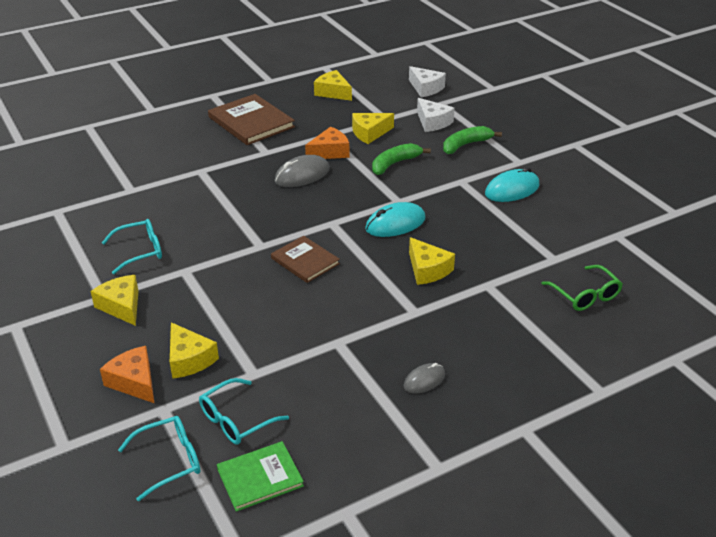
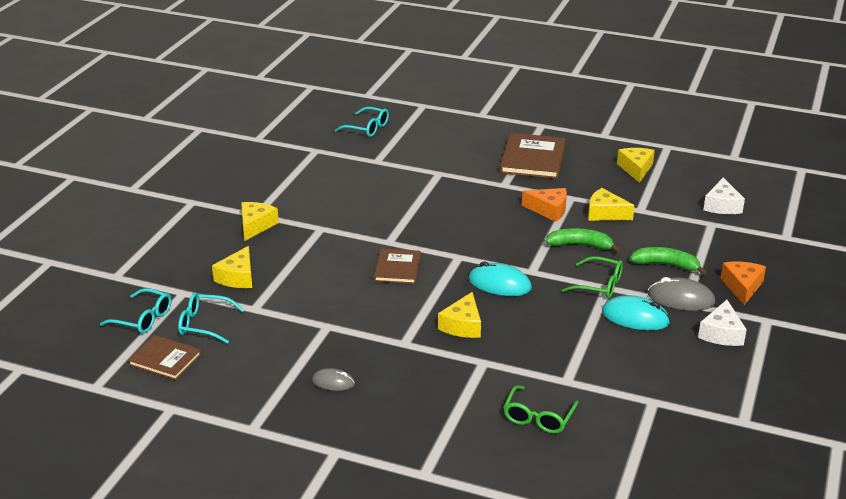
camera: 50 degrees right, 5 degrees down
(134, 382) = (194, 269): orange cheese -> orange cheese (742, 287)
(140, 251) = (317, 201): turquoise glasses -> turquoise glasses (367, 128)
(260, 477) = (165, 359): green book -> brown book
(302, 175) = (499, 214): grey mouse -> grey mouse (681, 299)
(432, 122) = (673, 234): white cheese -> white cheese (721, 333)
(454, 183) = (599, 285): none -> green glasses

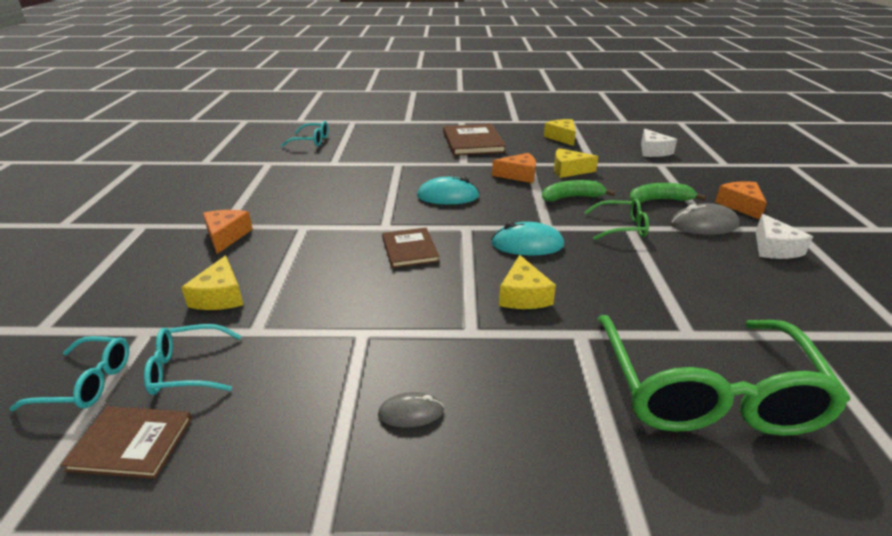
camera: 20 degrees left, 0 degrees up
(256, 226) = (226, 236): yellow cheese -> orange cheese
(538, 417) = (706, 391): green glasses -> green glasses, size x2.14
(635, 317) = (684, 250): turquoise mouse -> turquoise mouse (448, 196)

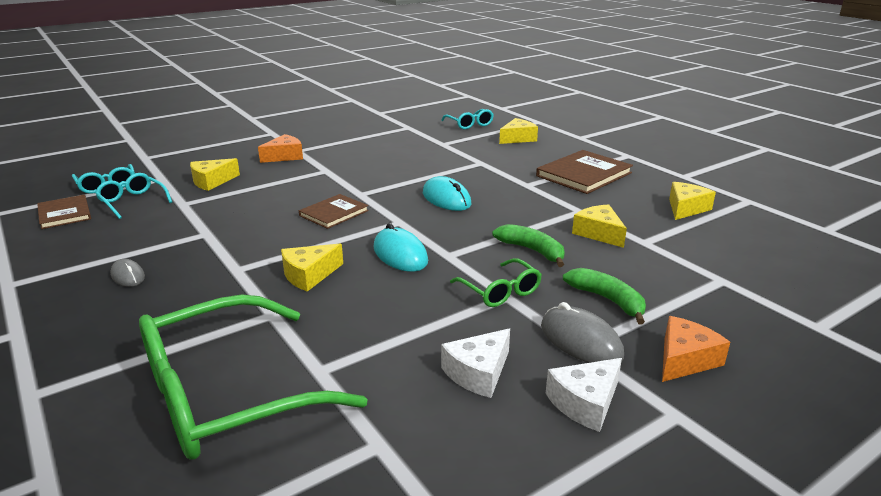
camera: 55 degrees right, 5 degrees down
(373, 137) = (518, 138): none -> yellow cheese
(519, 175) = (542, 214): orange cheese -> none
(653, 151) = (757, 267): white cheese -> white cheese (478, 373)

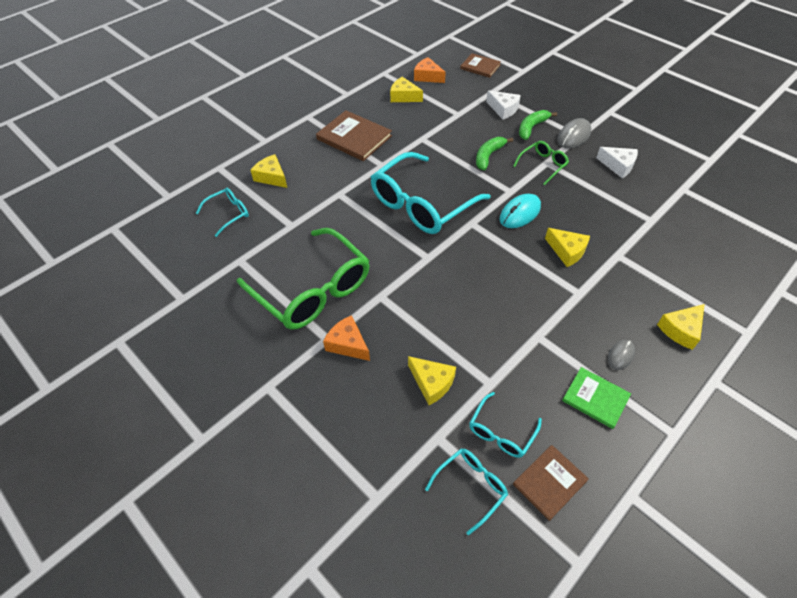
camera: 100 degrees left, 25 degrees up
(102, 249) = (595, 398): none -> green book
(227, 395) = (690, 248): green glasses -> green glasses (312, 290)
(334, 213) = (470, 264): brown book -> brown book (480, 67)
(446, 199) = (422, 204): turquoise mouse -> turquoise glasses
(585, 403) = (618, 134): white cheese -> white cheese (503, 109)
(599, 233) = (453, 130): yellow cheese -> yellow cheese (681, 330)
(685, 359) = (570, 107): orange cheese -> orange cheese (427, 76)

